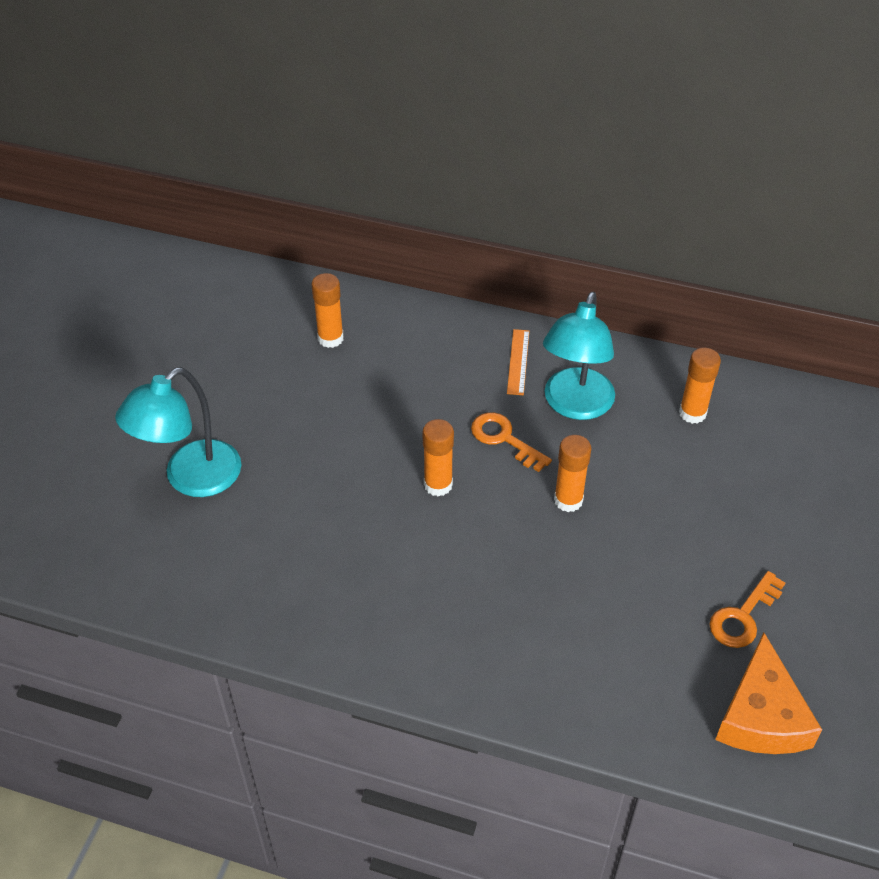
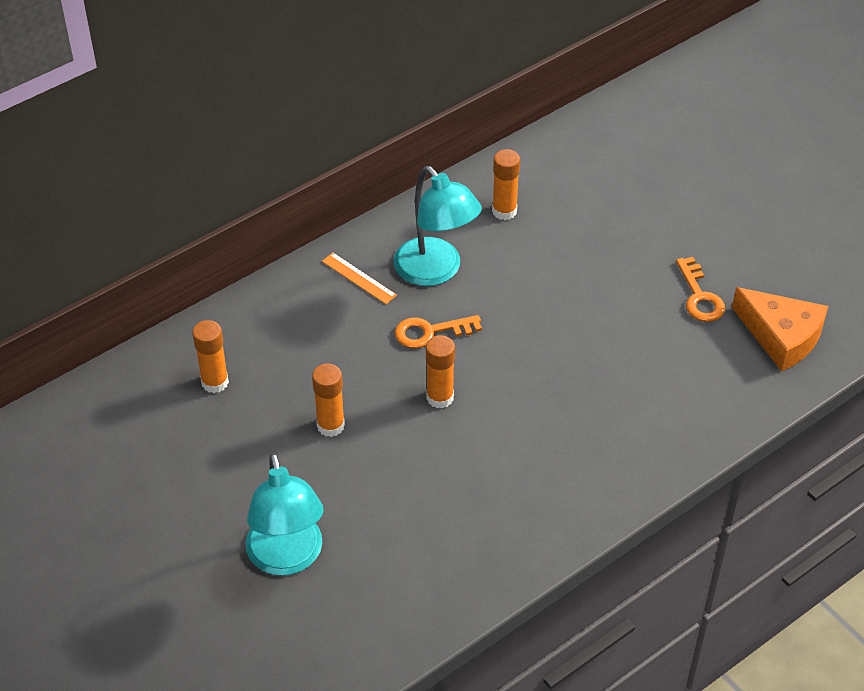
camera: 55 degrees left, 0 degrees up
(568, 500) = (522, 329): orange glue stick -> orange glue stick (330, 425)

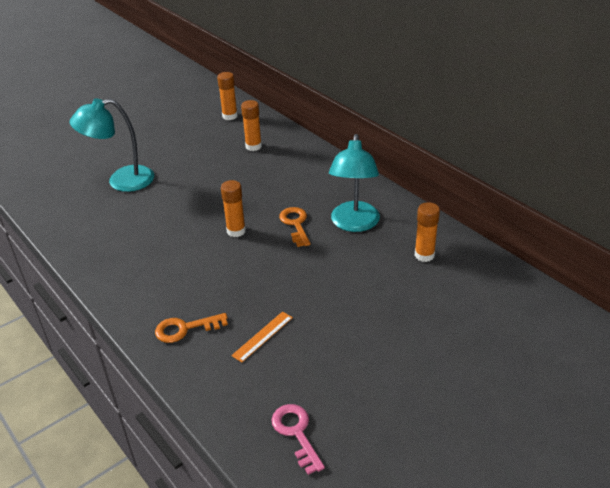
camera: 90 degrees right, 10 degrees down
(330, 425) = (216, 189): orange glue stick -> orange glue stick (230, 116)
(359, 278) = (343, 191): orange ruler -> orange ruler (263, 336)
(435, 271) = (354, 224): turquoise lamp -> turquoise lamp turned 45 degrees counterclockwise
(699, 296) = (343, 374): orange key -> orange key (185, 328)
(781, 336) = (296, 433): orange cheese -> pink key

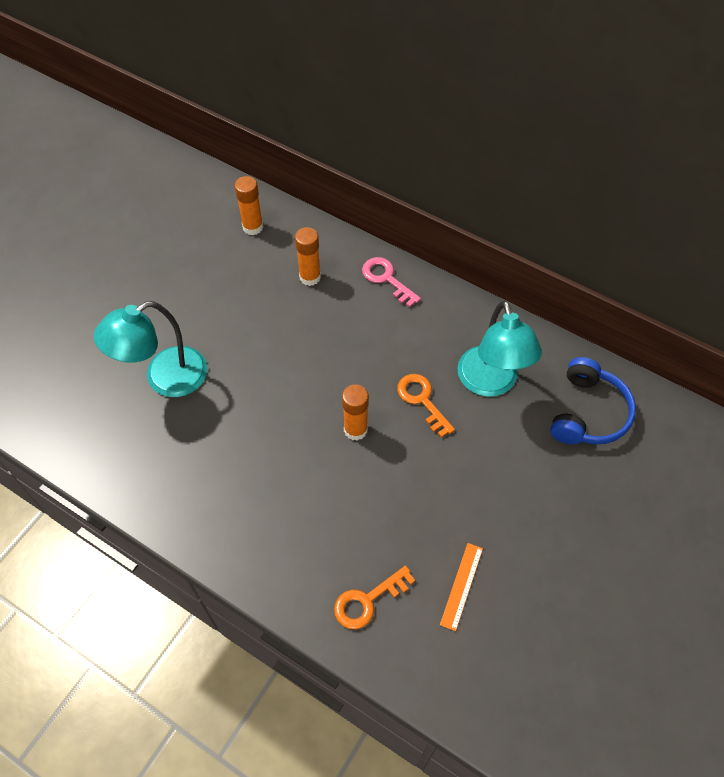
camera: 20 degrees left, 20 degrees up
(296, 433) = (557, 710): pink key -> pink key (387, 279)
(424, 255) = (588, 413): orange glue stick -> blue headphones

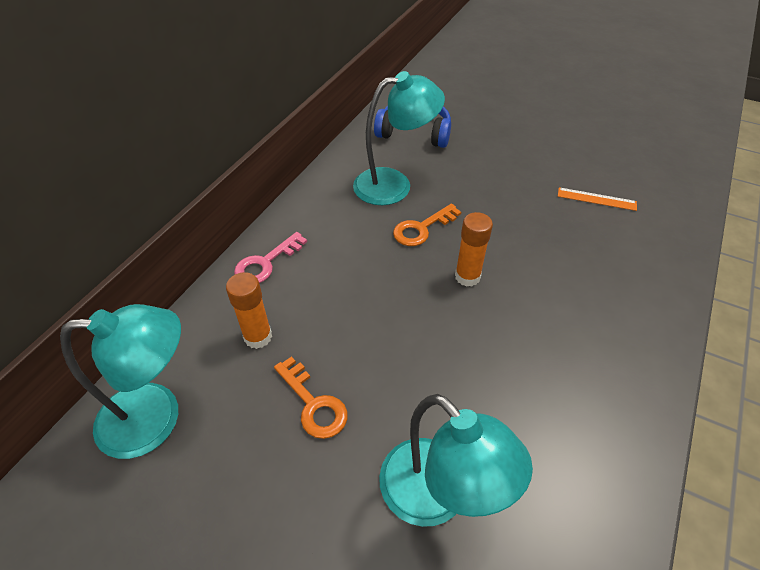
camera: 95 degrees left, 10 degrees down
(253, 227) = (156, 417): orange glue stick -> turquoise lamp
(368, 600) = (640, 256): orange key -> orange key (313, 404)

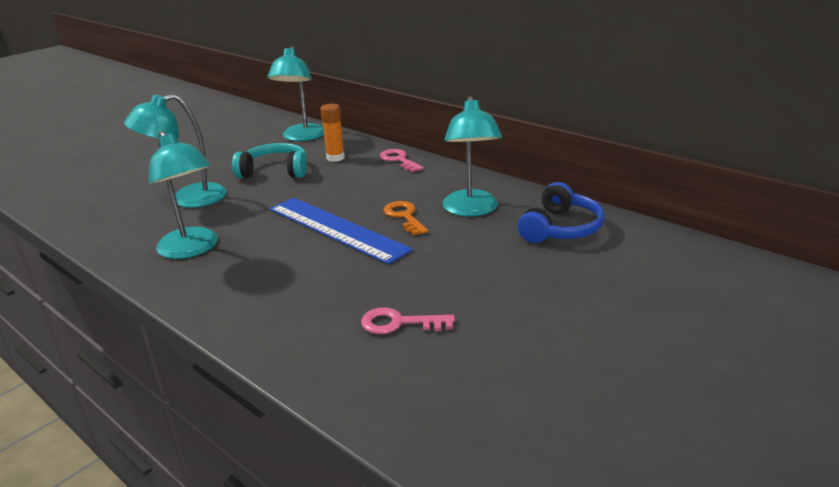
camera: 105 degrees right, 20 degrees down
(313, 404) = (275, 171): orange key -> turquoise headphones
(467, 276) = (336, 229): orange glue stick -> blue ruler
(570, 406) = (192, 249): none -> turquoise lamp
(596, 199) = (399, 323): orange ruler -> pink key

